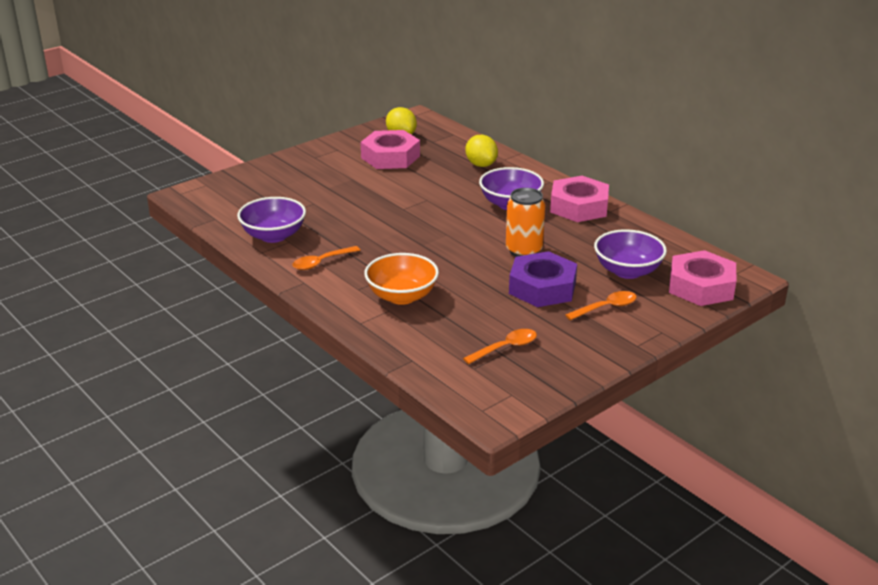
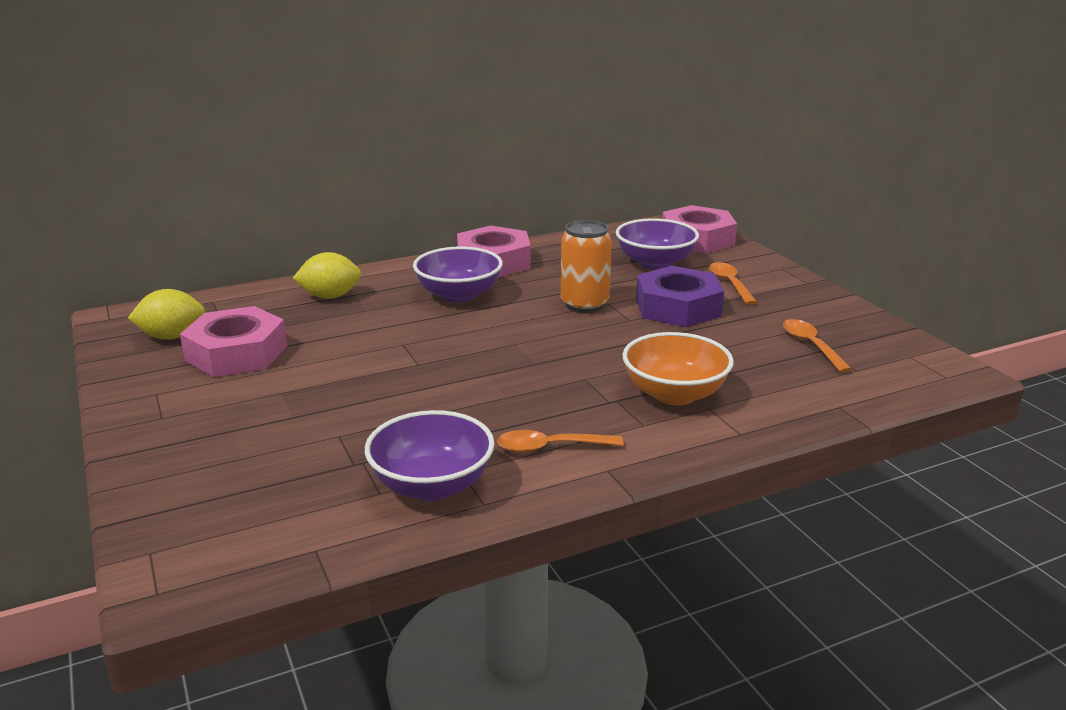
camera: 75 degrees left, 5 degrees down
(321, 262) = (550, 447): orange spoon -> orange spoon turned 105 degrees clockwise

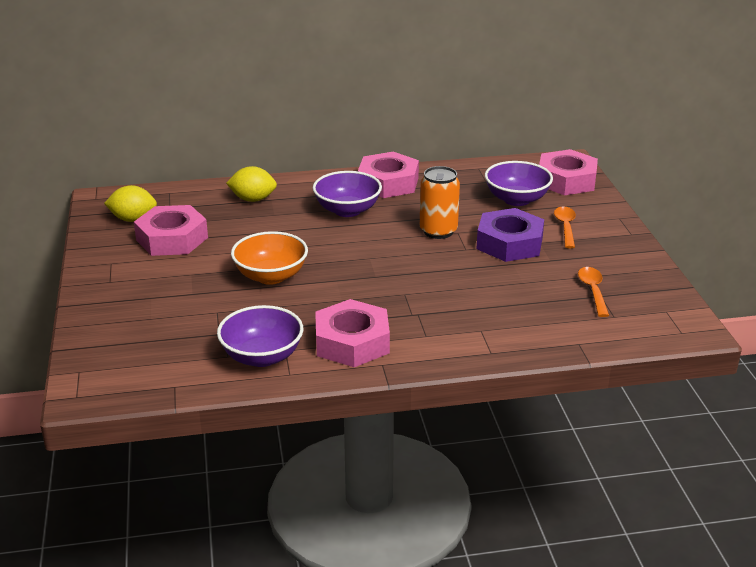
camera: 15 degrees right, 5 degrees up
(550, 447) = (352, 342): orange spoon -> pink nut
(674, 394) = (462, 315): orange bowl -> orange bowl (271, 276)

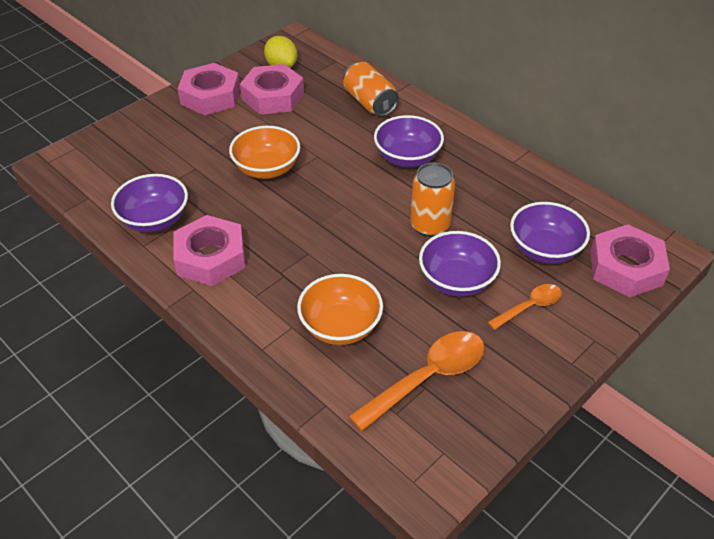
camera: 55 degrees right, 15 degrees up
(253, 199) = (370, 102): yellow lemon -> orange can
(388, 183) = (480, 157): pink nut -> pink nut (210, 96)
(504, 308) = (340, 326): none -> orange bowl
(509, 243) = (456, 280): purple nut -> purple bowl
(593, 291) = (428, 377): orange spoon -> orange spoon, size x1.71

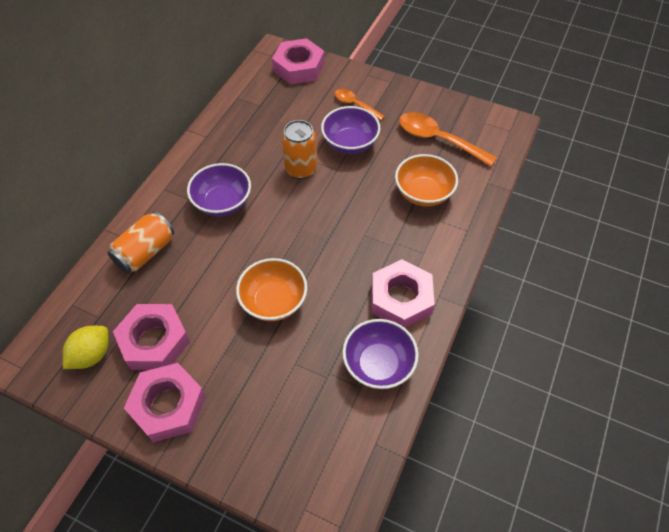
camera: 110 degrees left, 10 degrees up
(544, 249) = (299, 105): purple bowl -> none

